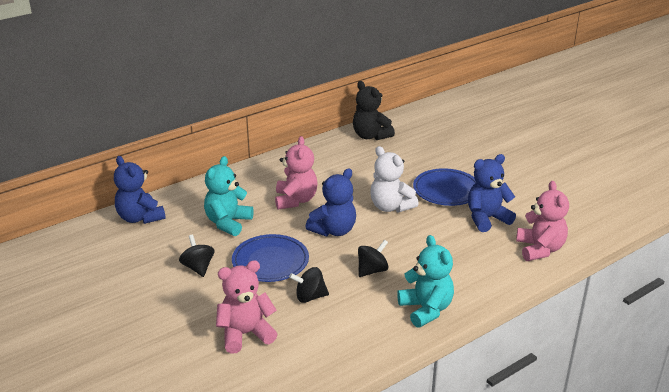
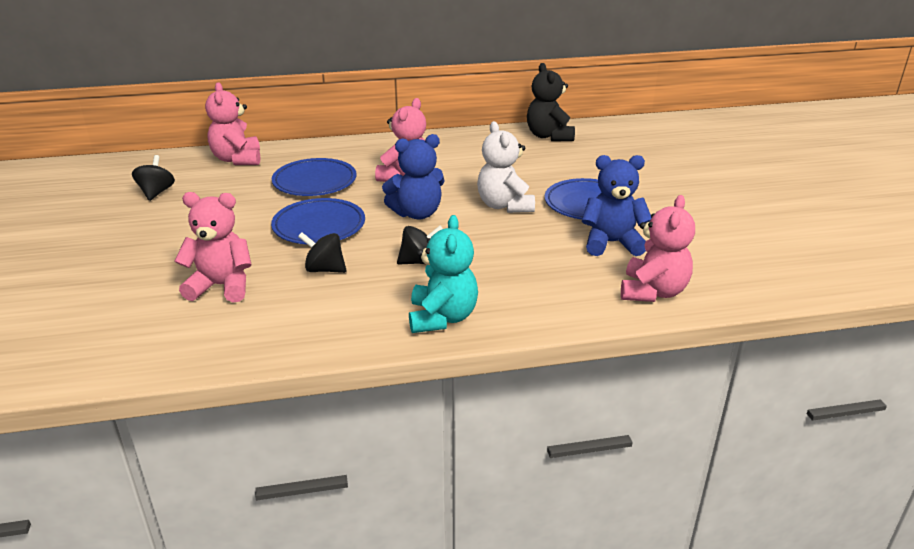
camera: 25 degrees right, 0 degrees up
(140, 218) = (237, 159): blue teddy bear -> pink teddy bear
(198, 267) = (243, 214): black spinning top -> black spinning top (156, 192)
(228, 223) = (315, 182): turquoise teddy bear -> blue plate

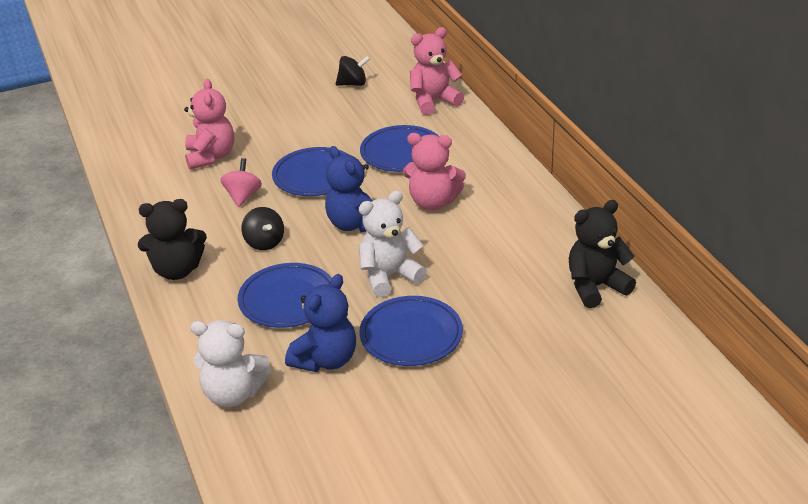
camera: 80 degrees right, 5 degrees up
(324, 269) = (243, 196): black spinning top -> pink spinning top
(442, 318) = (177, 270): turquoise teddy bear -> black teddy bear
(521, 255) = (287, 300): none -> blue plate
(612, 243) = (326, 359): blue teddy bear -> blue teddy bear turned 45 degrees clockwise
(653, 292) = (233, 394): pink teddy bear -> white teddy bear

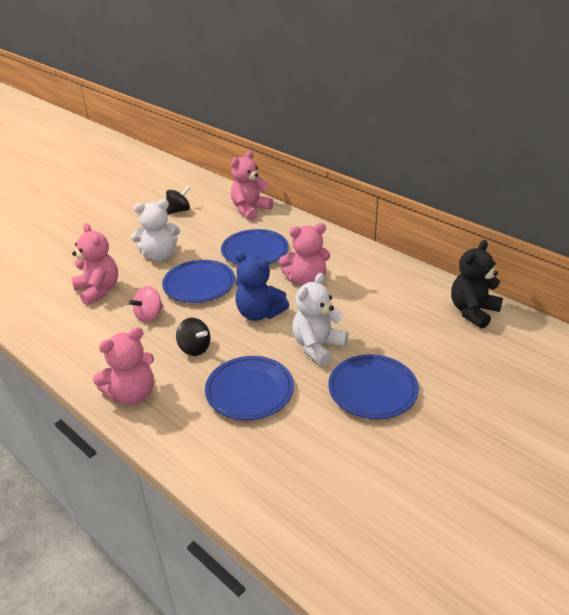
camera: 25 degrees left, 0 degrees up
(177, 270) = (132, 394): black teddy bear -> pink teddy bear
(233, 394) = (262, 492): white teddy bear -> white teddy bear (160, 255)
(243, 196) = (149, 315): pink spinning top -> pink spinning top turned 120 degrees counterclockwise
(326, 359) = (320, 433): blue teddy bear -> none

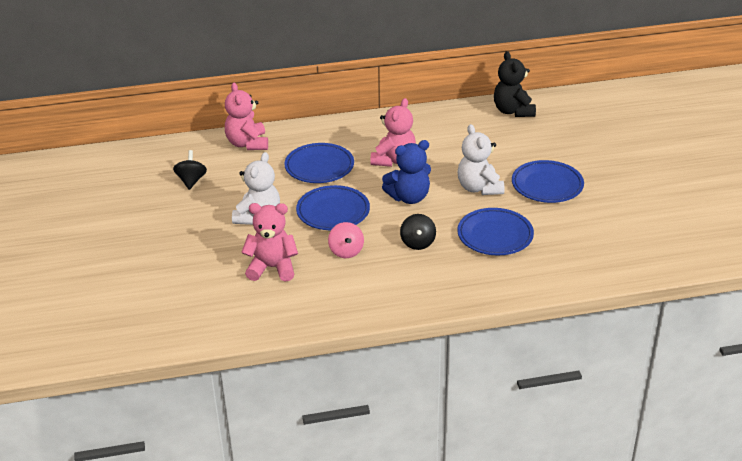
camera: 55 degrees left, 0 degrees up
(132, 394) = (440, 290): pink teddy bear -> none
(194, 348) = (417, 243): black spinning top -> black spinning top turned 105 degrees clockwise

